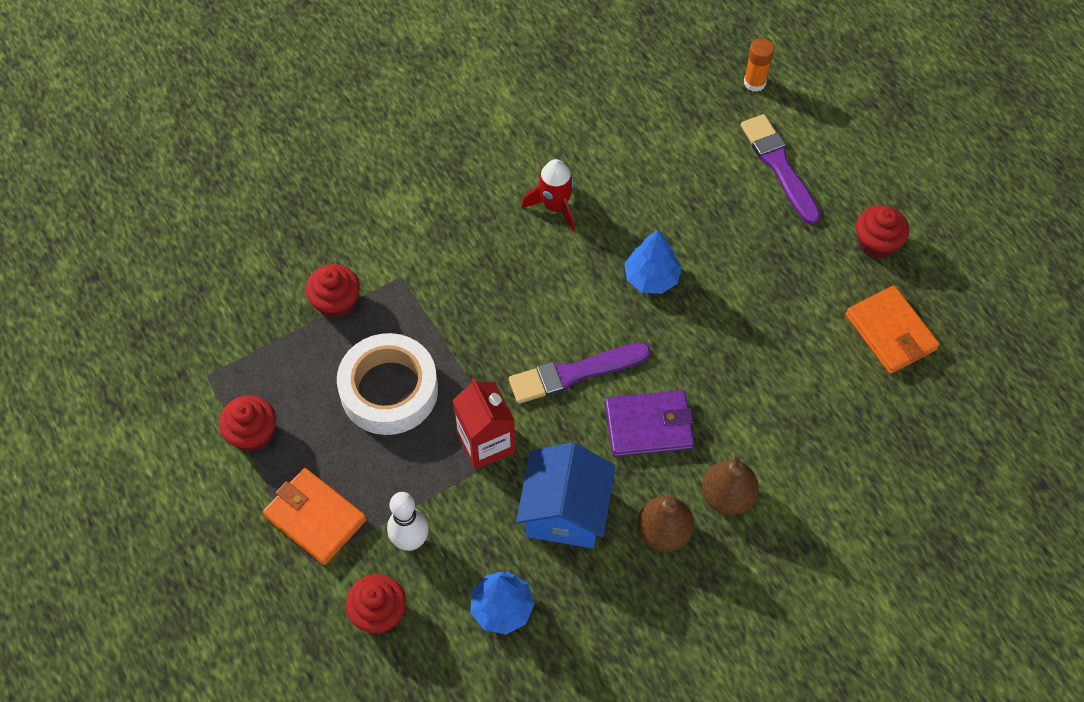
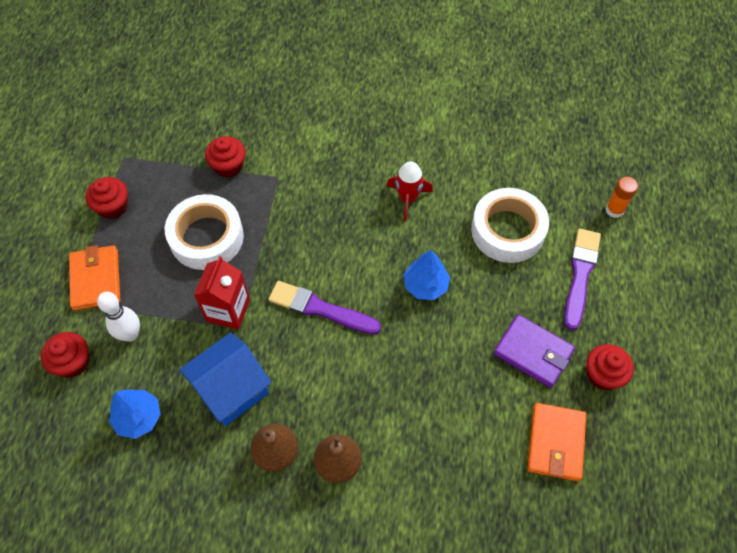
camera: 40 degrees right, 0 degrees up
(648, 426) = (333, 377): purple wallet -> purple wallet (533, 352)
(677, 170) = (507, 230): none -> white tape

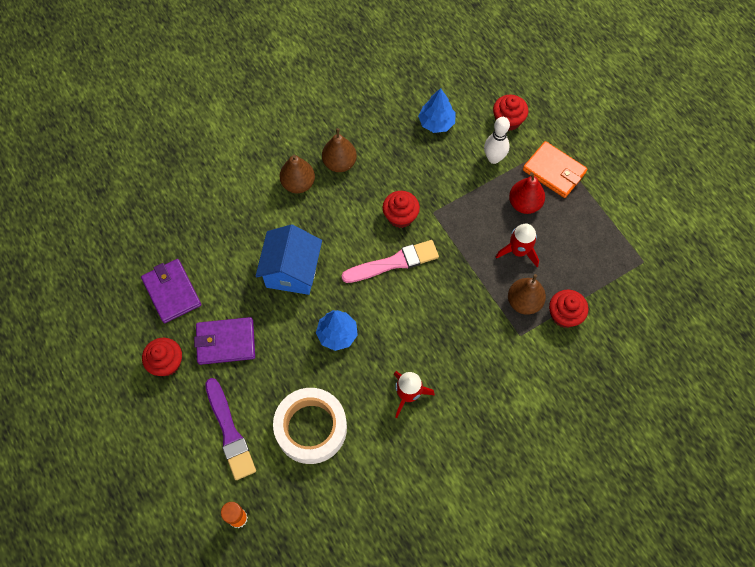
camera: 140 degrees right, 5 degrees up
(113, 207) = (604, 222): red cupcake -> red cupcake (400, 216)
(155, 271) = (524, 204): none -> red pear
(206, 237) = (518, 251): white tape -> red rocket
(228, 310) = (451, 216): red carton -> none
(231, 389) = (399, 175): blue house -> blue house (292, 271)
(248, 197) = (524, 302): none -> brown pear
(320, 309) = (393, 263): purple brush -> pink brush
(555, 443) = (172, 292): orange wallet -> purple wallet

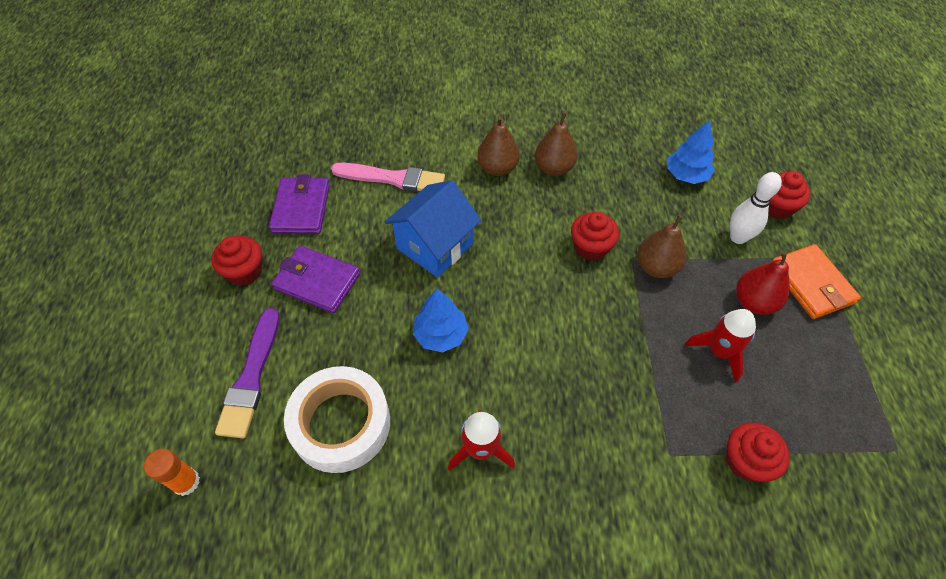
camera: 30 degrees right, 10 degrees down
(393, 263) = (554, 291): pink brush -> pink brush (392, 178)
(524, 302) = (696, 416): brown pear -> brown pear (656, 267)

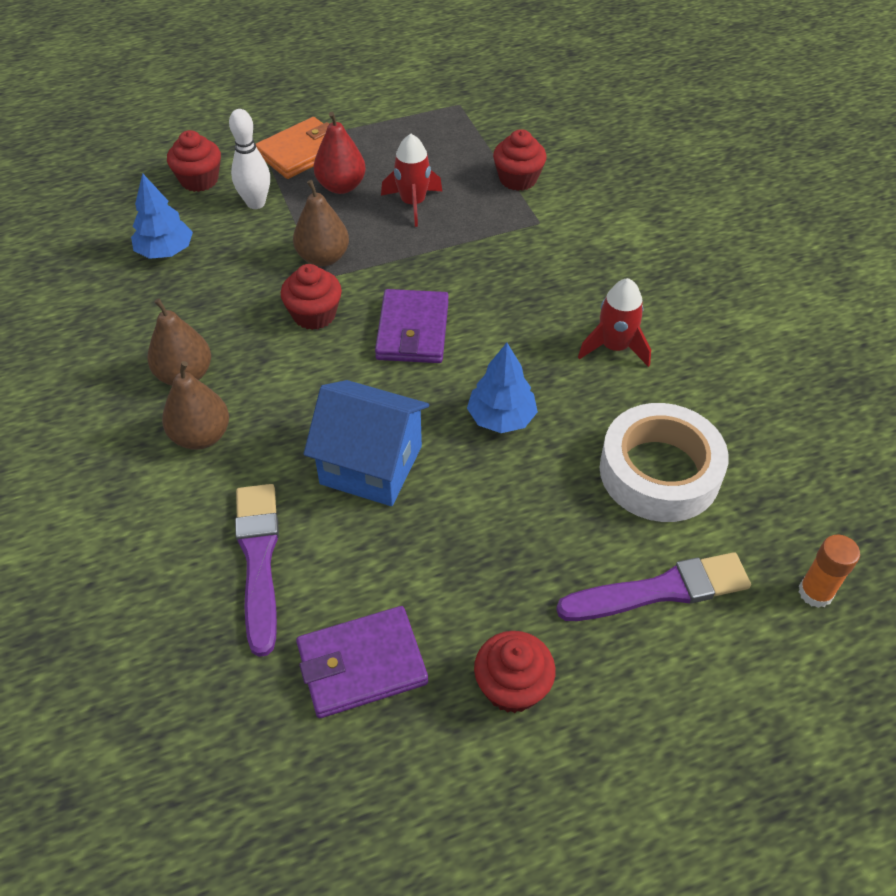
camera: 110 degrees left, 5 degrees down
(317, 281) = (486, 580): purple wallet -> purple wallet (412, 330)
(392, 178) = (259, 560): pink brush -> purple brush

